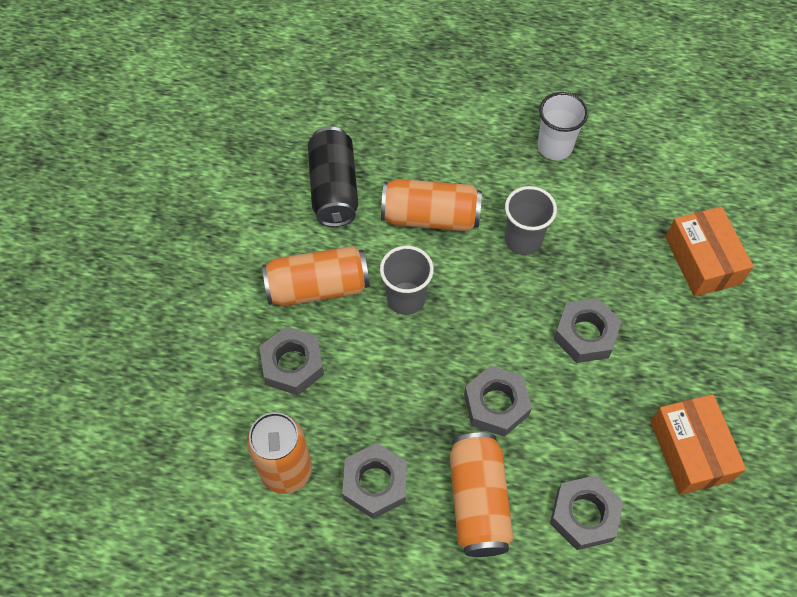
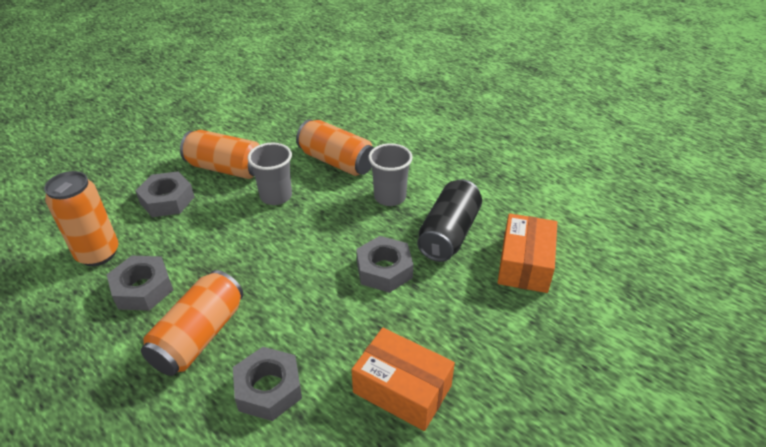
camera: 30 degrees right, 20 degrees down
(334, 188) = (290, 126): black can -> black can (449, 234)
(496, 404) = (275, 282): grey nut -> none
(554, 147) = (461, 157): white cup -> none
(690, 450) = (402, 389): orange box -> orange box turned 75 degrees counterclockwise

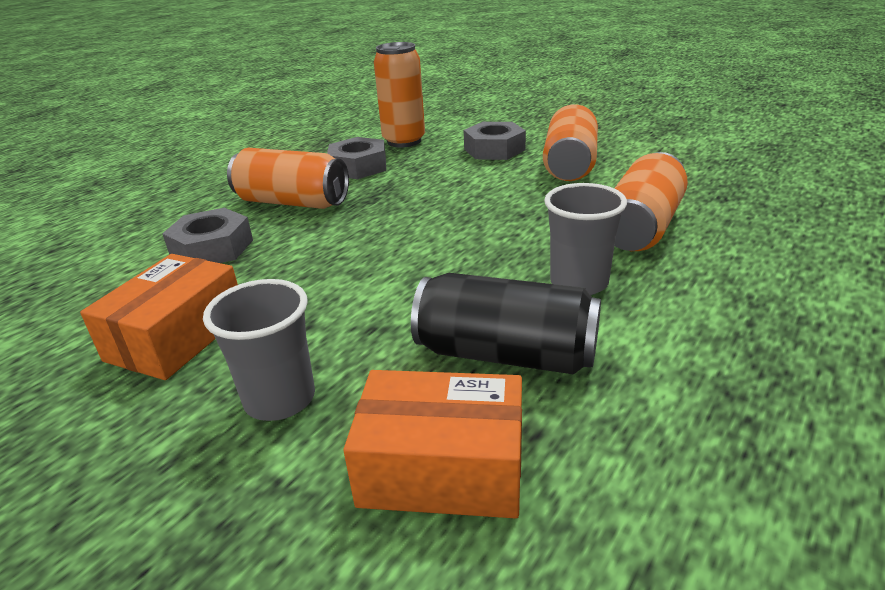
camera: 85 degrees right, 10 degrees down
(276, 196) = (532, 200): grey cup -> grey cup (280, 399)
(384, 270) = (402, 297): grey nut -> none

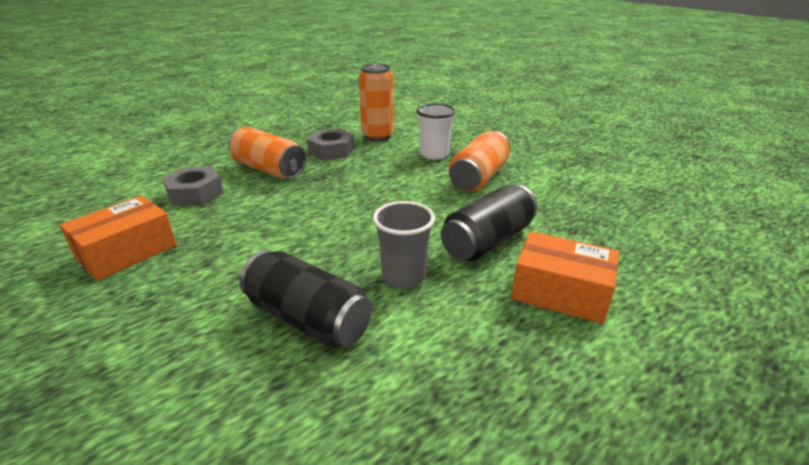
camera: 15 degrees right, 0 degrees up
(280, 399) = (147, 312): grey cup -> none
(442, 468) = (199, 392): orange box -> orange box (560, 292)
(494, 149) = (434, 154): grey nut -> white cup
(641, 227) = (487, 241): orange can -> black can

